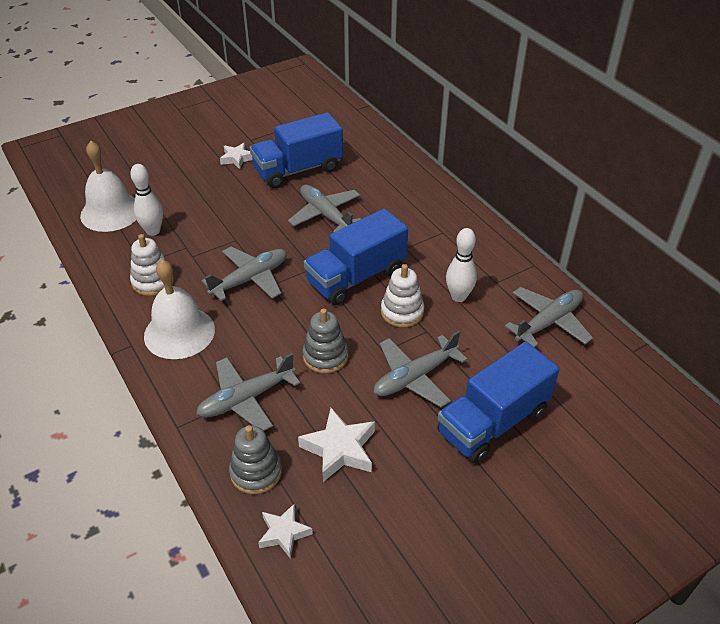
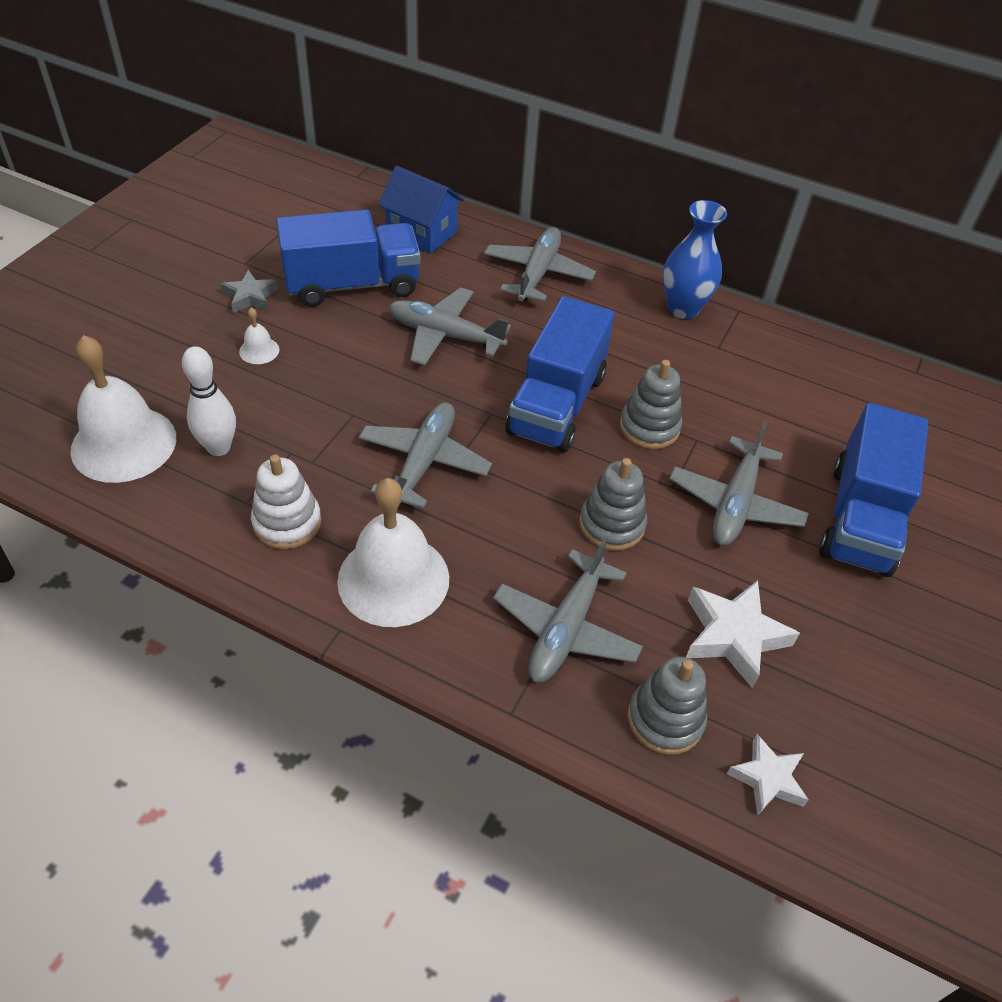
camera: 35 degrees left, 5 degrees up
(216, 188) = (259, 350): none -> white bell
(237, 158) = (250, 297): white star -> grey star
(298, 170) = (352, 285): blue truck -> blue truck turned 135 degrees counterclockwise
(365, 152) = (422, 233): none -> blue house
(402, 312) = (649, 427): white stacking toy -> grey stacking toy
(458, 296) = (694, 381): white bowling pin -> none
(494, 250) = (683, 308): none -> blue vase
(548, 322) = (812, 373): grey plane -> grey plane (538, 273)

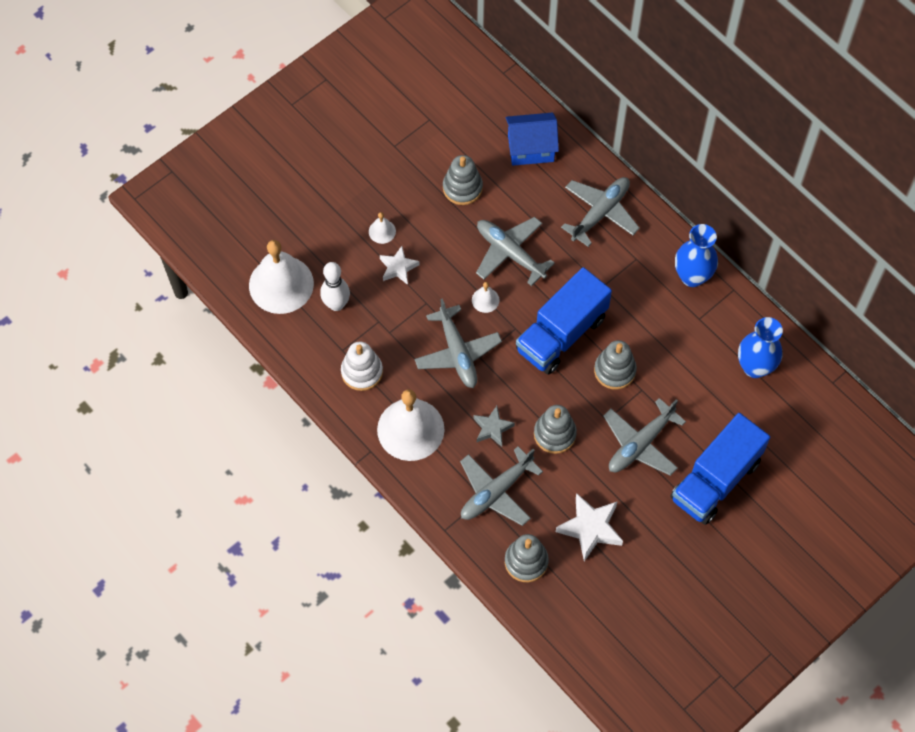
camera: 25 degrees right, 15 degrees up
(250, 297) = (389, 180): grey star -> grey star (492, 428)
(352, 285) = (462, 188): blue truck -> grey stacking toy
(422, 233) = (531, 148): blue house -> blue house turned 60 degrees counterclockwise
(424, 461) = (457, 353): grey plane -> grey plane turned 120 degrees clockwise
(435, 392) = (485, 300): none -> white bell
(767, 779) = (564, 611): white star -> white star (398, 268)
(817, 379) = (755, 367): none -> blue vase

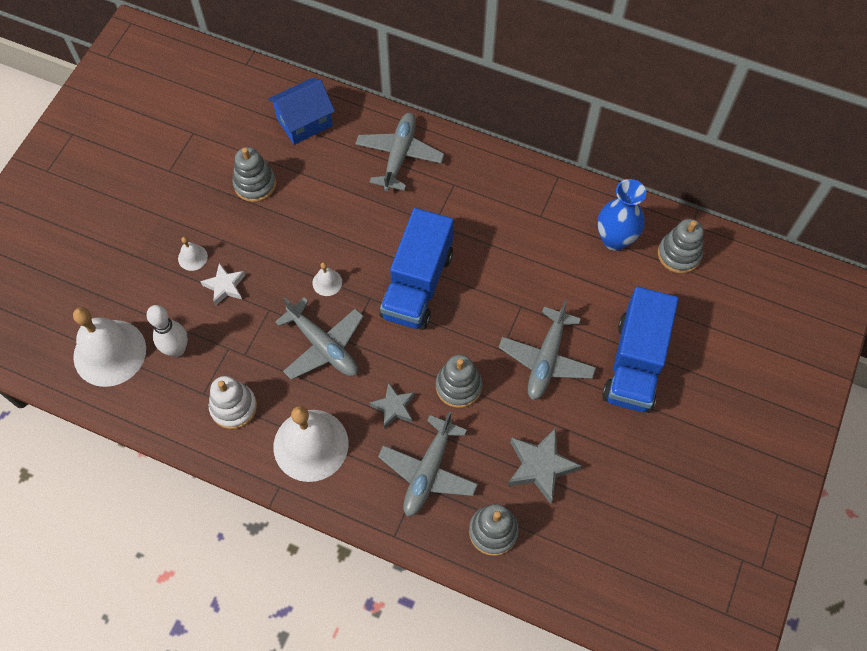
camera: 25 degrees left, 0 degrees up
(510, 253) = (330, 227): grey plane -> none
(590, 528) = (540, 466): white star -> grey star
(614, 370) = (486, 298): grey stacking toy -> grey stacking toy (679, 254)
(692, 276) = (514, 180): blue vase -> none

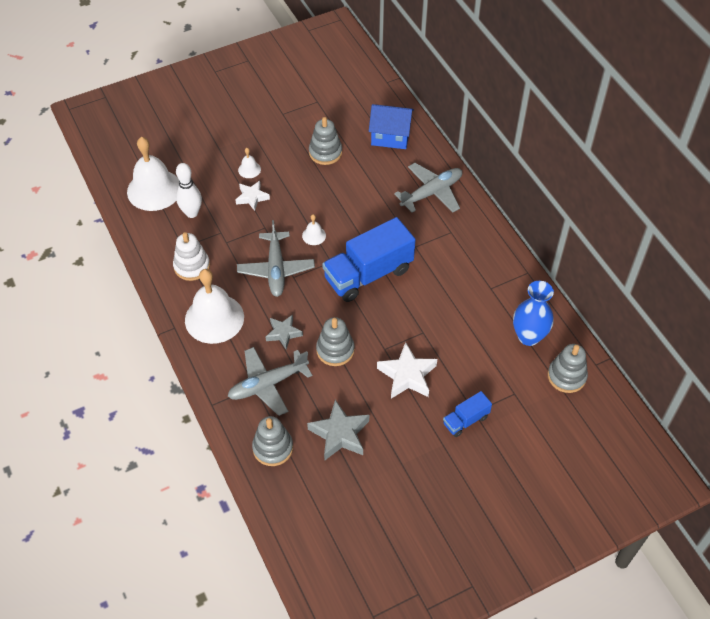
camera: 40 degrees right, 10 degrees down
(546, 360) = (407, 375): grey plane -> white star
(635, 363) = (465, 420): blue truck -> blue truck, size x0.49

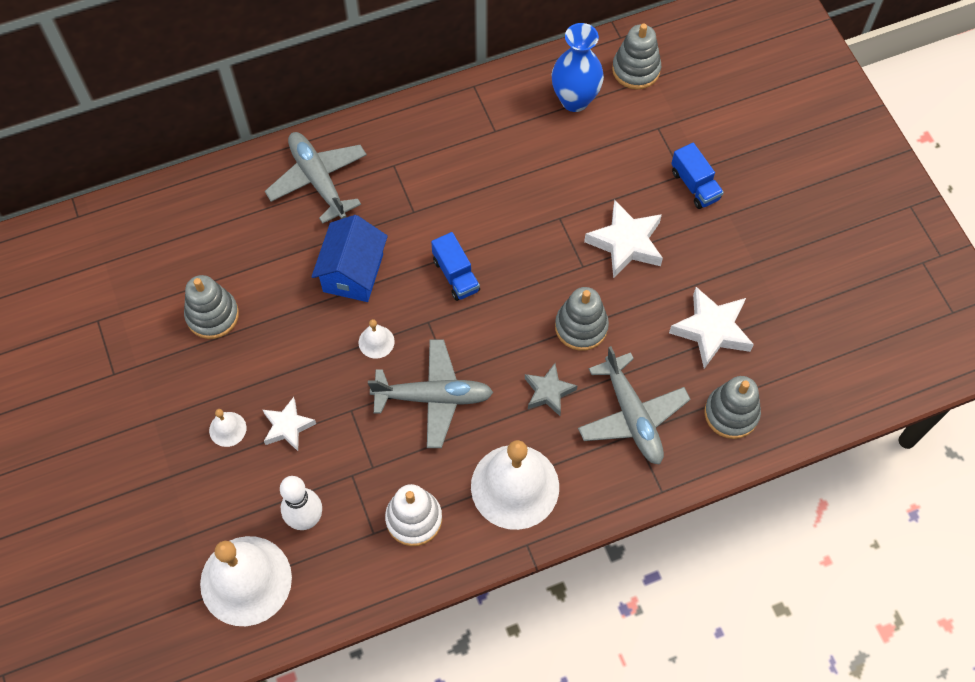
camera: 85 degrees left, 10 degrees up
(340, 434) = (711, 330): grey star -> white star
(368, 274) = (456, 275): blue truck -> blue truck, size x0.49
(390, 136) = (196, 222): blue house -> blue house (353, 273)

